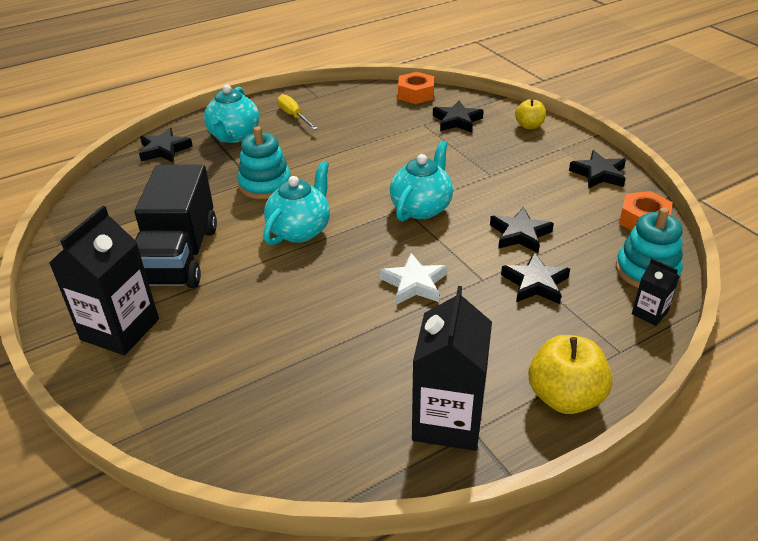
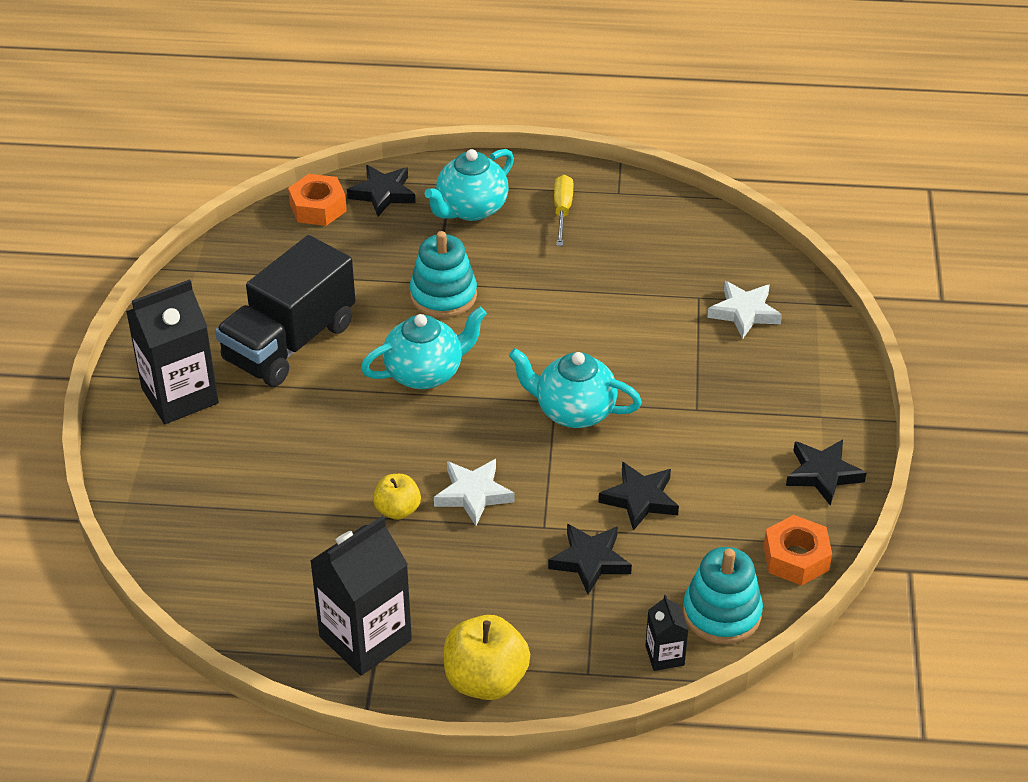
camera: 35 degrees right, 5 degrees up
(416, 94) = (739, 246): orange nut -> orange nut (318, 207)
(421, 208) = (573, 411): turquoise teapot -> turquoise teapot turned 135 degrees counterclockwise
(457, 121) = (744, 312): black star -> white star
(529, 126) = (824, 364): yellow apple -> yellow apple (397, 510)

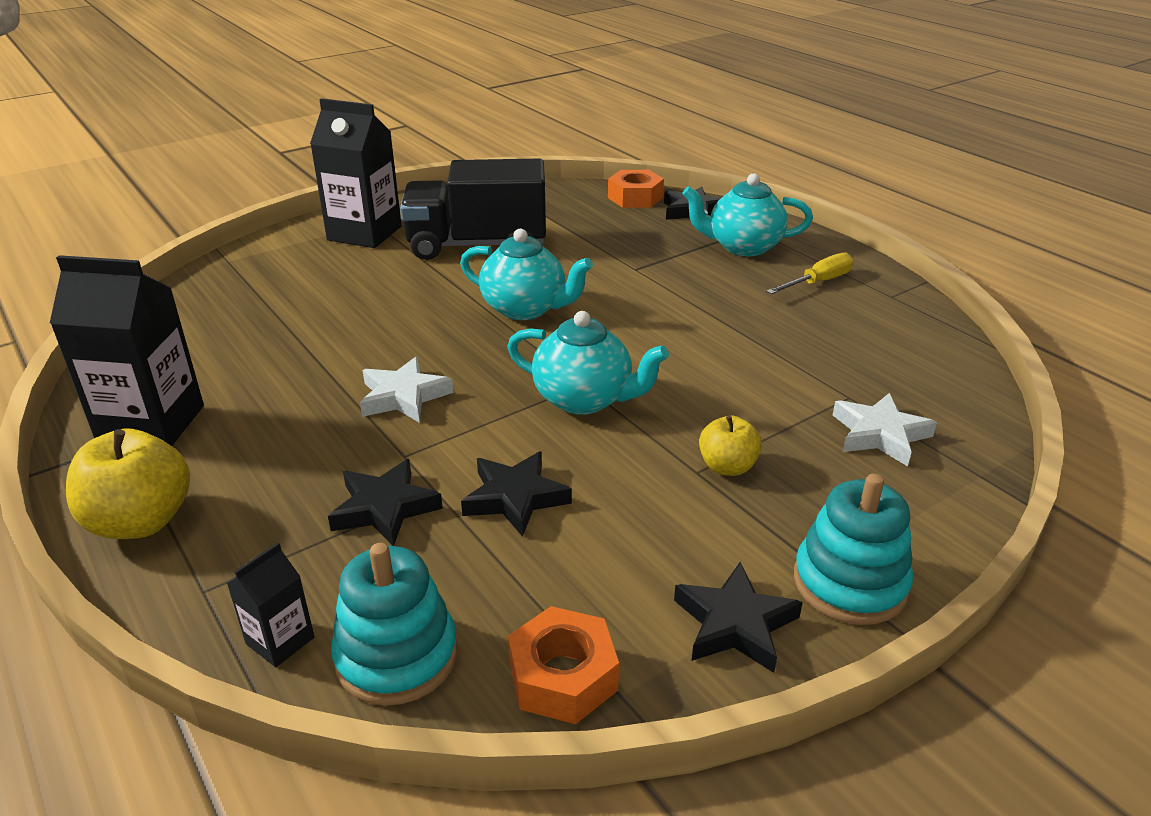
camera: 50 degrees right, 10 degrees down
(397, 510) = (339, 368): yellow apple -> yellow apple (727, 467)
(443, 295) = (627, 278): turquoise stacking toy -> turquoise stacking toy (849, 583)
(573, 411) = (584, 399): turquoise teapot -> turquoise teapot turned 135 degrees clockwise

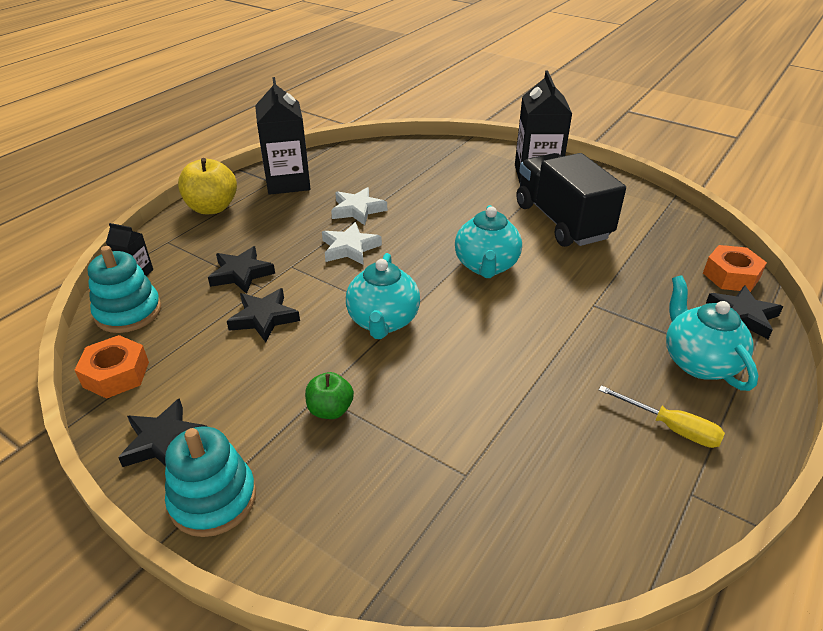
camera: 70 degrees right, 5 degrees up
(727, 467) = (330, 410): yellow apple -> green apple
(880, 434) = (414, 503): white star -> white star (357, 210)

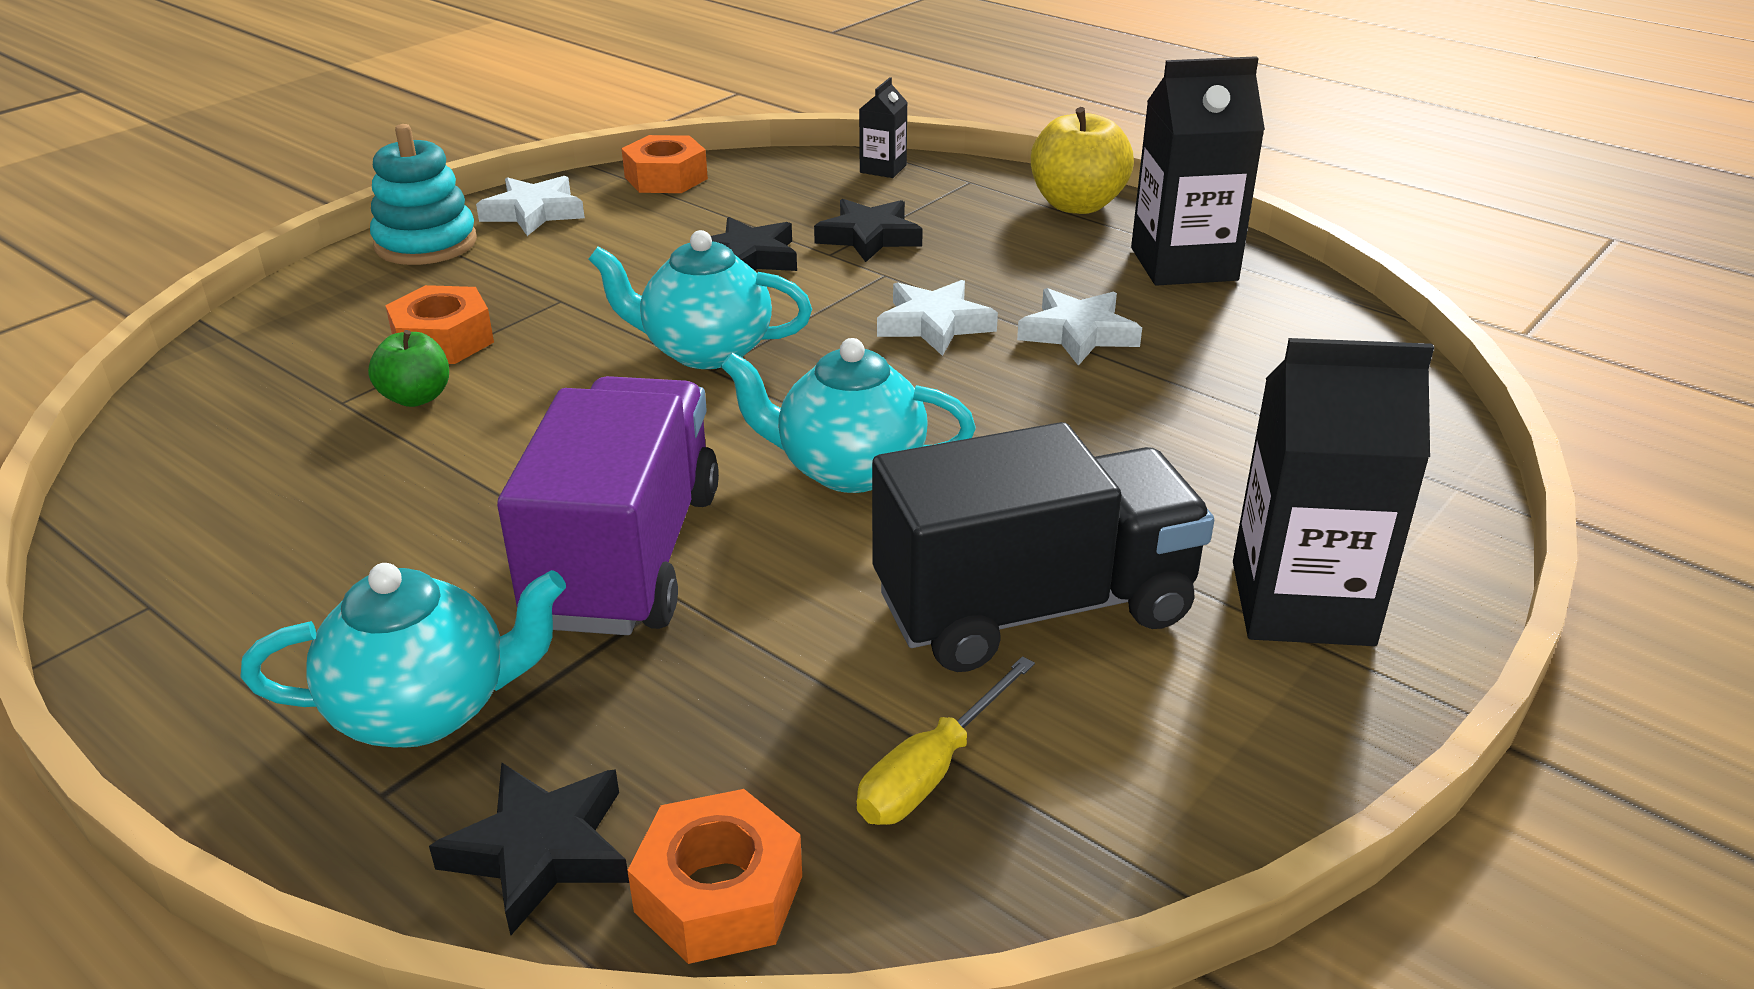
camera: 95 degrees right, 5 degrees down
(128, 312) = (792, 172): turquoise stacking toy -> none
(164, 441) = (534, 212): black star -> white star
(330, 410) = (525, 308): green apple -> green apple (416, 397)
(378, 442) = (443, 340): none -> orange nut
(574, 322) = (626, 556): none -> purple truck
(671, 428) = (287, 619): yellow screwdriver -> yellow screwdriver (931, 771)

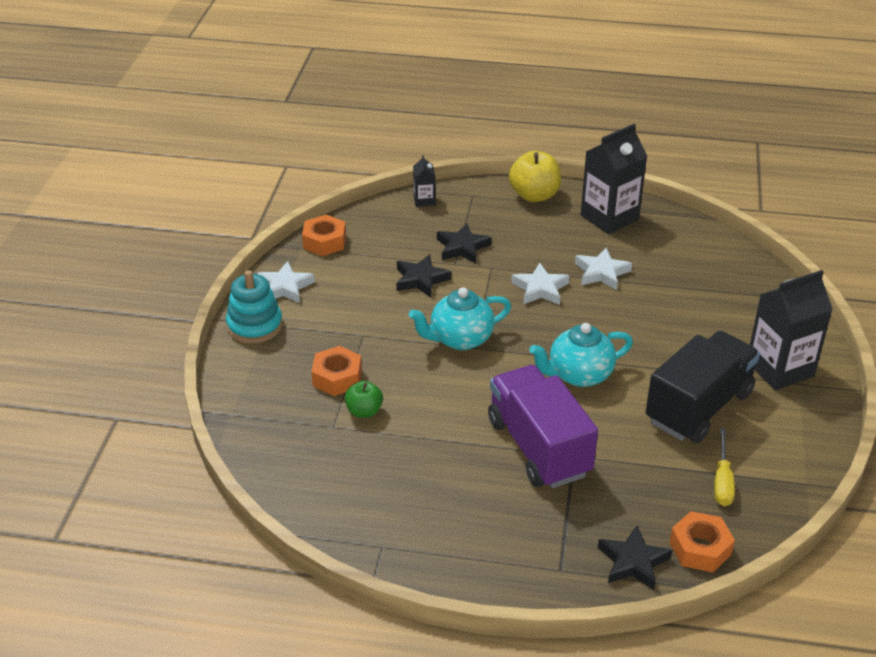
camera: 30 degrees left, 5 degrees up
(425, 710) = (539, 536): turquoise teapot -> none

